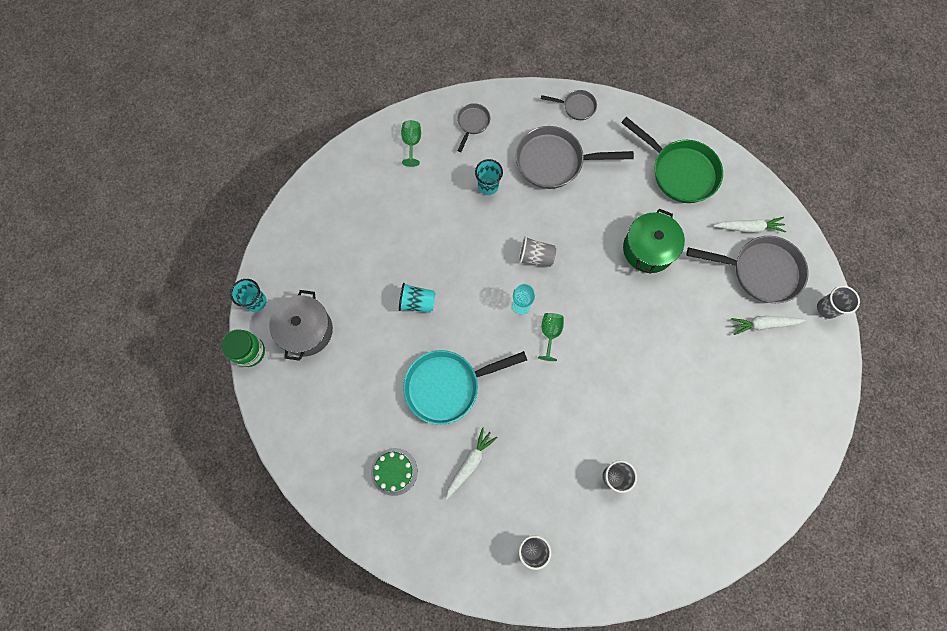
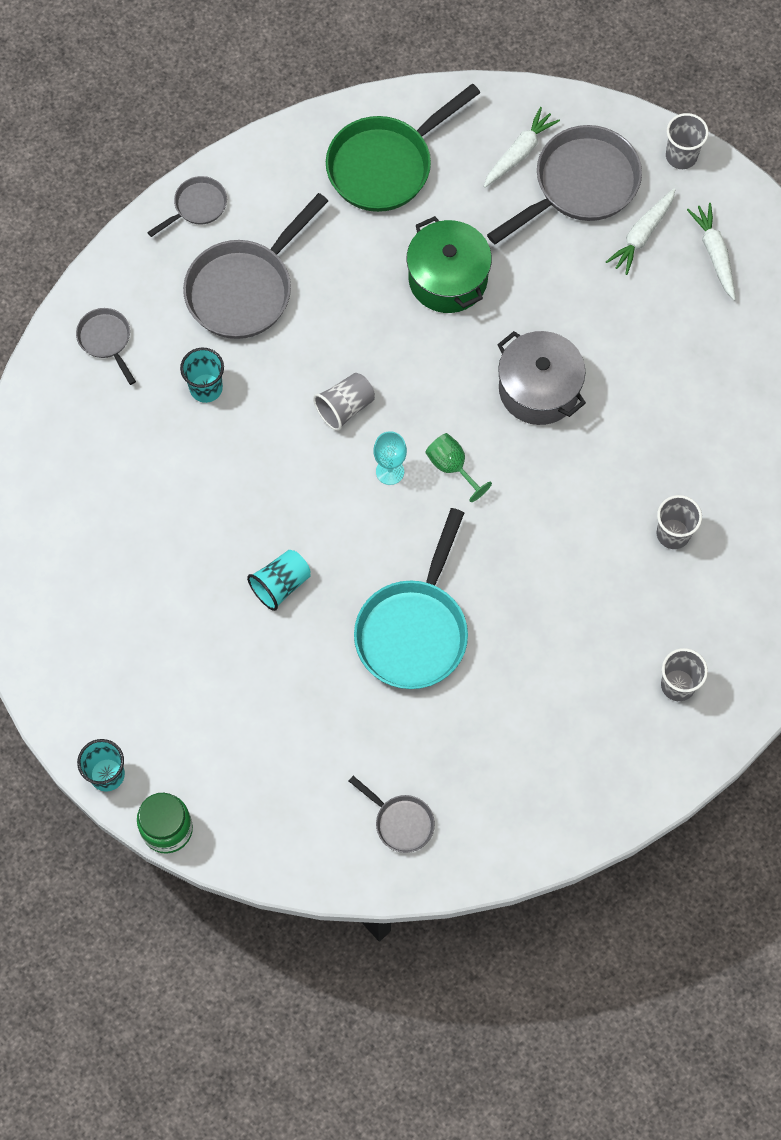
camera: 50 degrees left, 5 degrees down
(306, 330) = (200, 741): grey pot -> grey pot (539, 389)
(340, 462) = (401, 822): none -> grey pan
(394, 471) = (463, 768): green cake -> none
(412, 143) = (65, 430): green goblet -> none
(470, 463) = (526, 676): white carrot -> white carrot (714, 254)
(680, 171) = (386, 165): green pan -> green pan turned 150 degrees clockwise

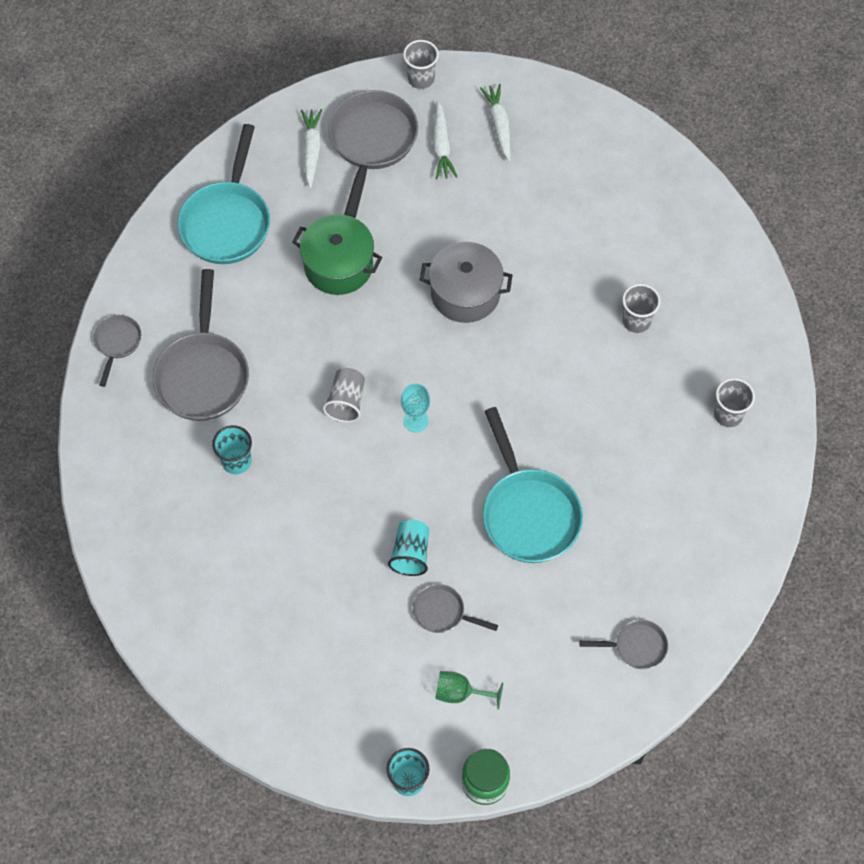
camera: 40 degrees left, 5 degrees down
(106, 340) = (134, 482): grey pan -> grey pan (443, 612)
(386, 165) = (227, 222): green pan -> turquoise pan
(452, 467) = (454, 386): green goblet -> green goblet (460, 693)
(714, 254) = (499, 125): white carrot -> white carrot turned 45 degrees clockwise

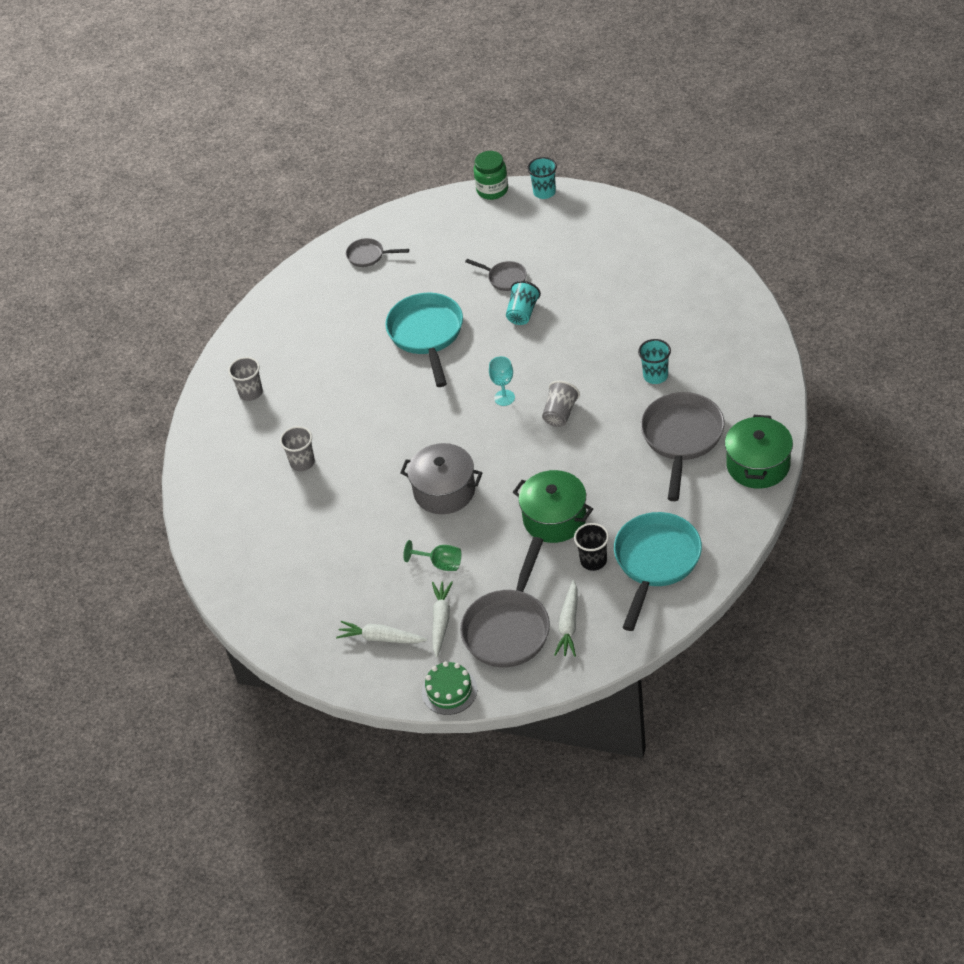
camera: 165 degrees left, 15 degrees down
(117, 343) = (758, 465): grey pan -> green pot
(292, 219) = (593, 561): none -> black cup
(421, 78) = (449, 690): grey cup -> green cake
(460, 693) = (500, 234): green goblet -> green goblet (440, 563)
(499, 125) = (381, 638): white carrot -> white carrot turned 105 degrees clockwise

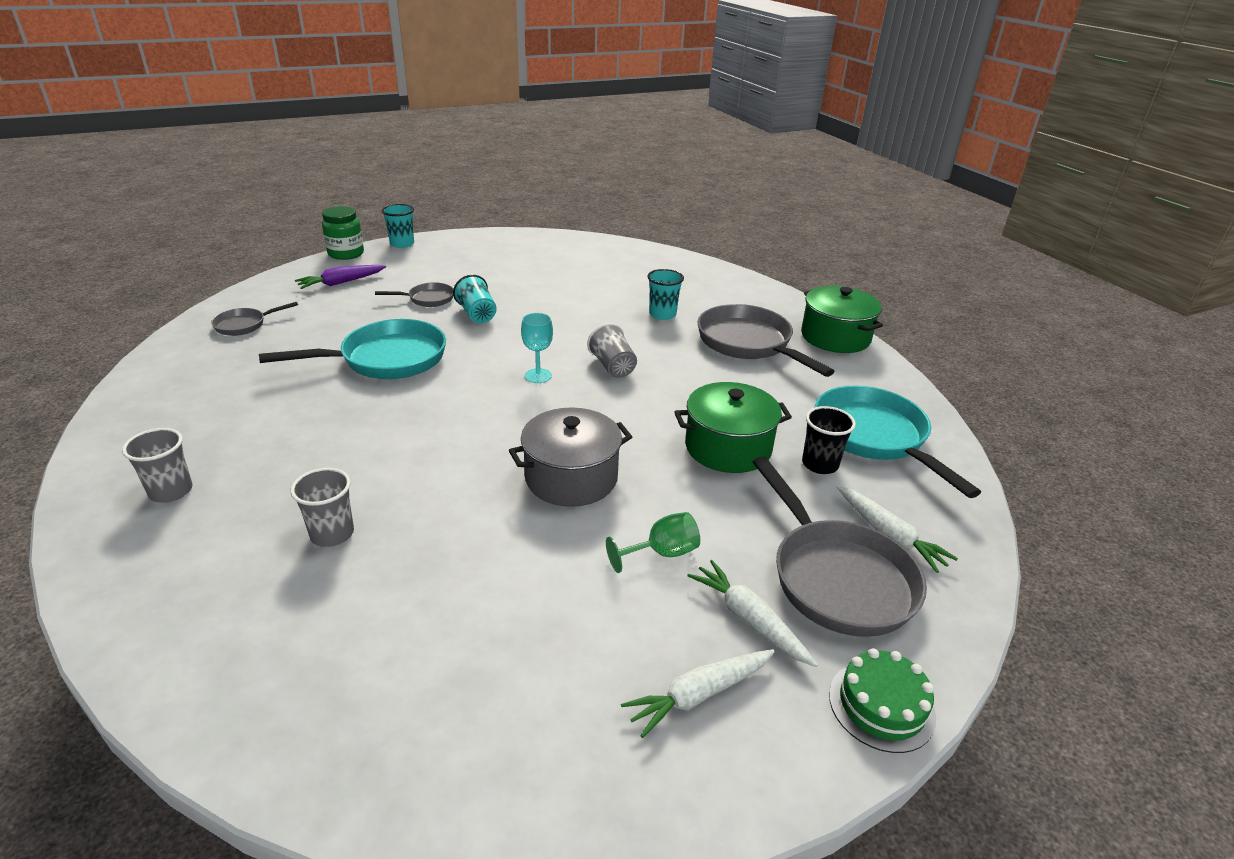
camera: 50 degrees left, 15 degrees down
(427, 335) = (386, 359): turquoise pan -> turquoise pan turned 120 degrees clockwise
(461, 230) = (341, 282): none -> purple carrot

